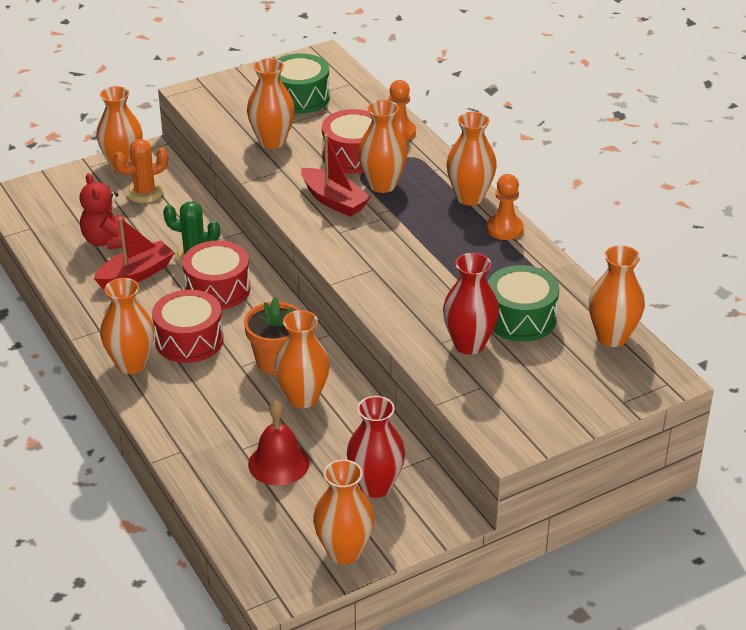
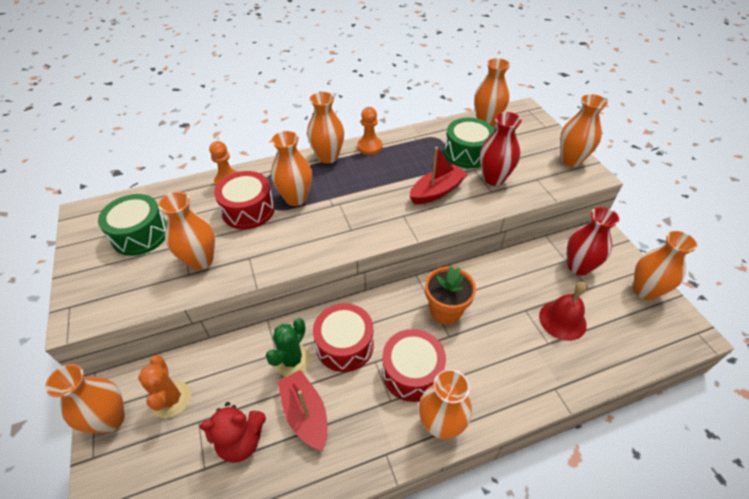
camera: 80 degrees left, 10 degrees up
(303, 398) = (489, 298): orange vase -> orange vase (571, 160)
(334, 201) = (307, 228): red boat -> red boat (437, 191)

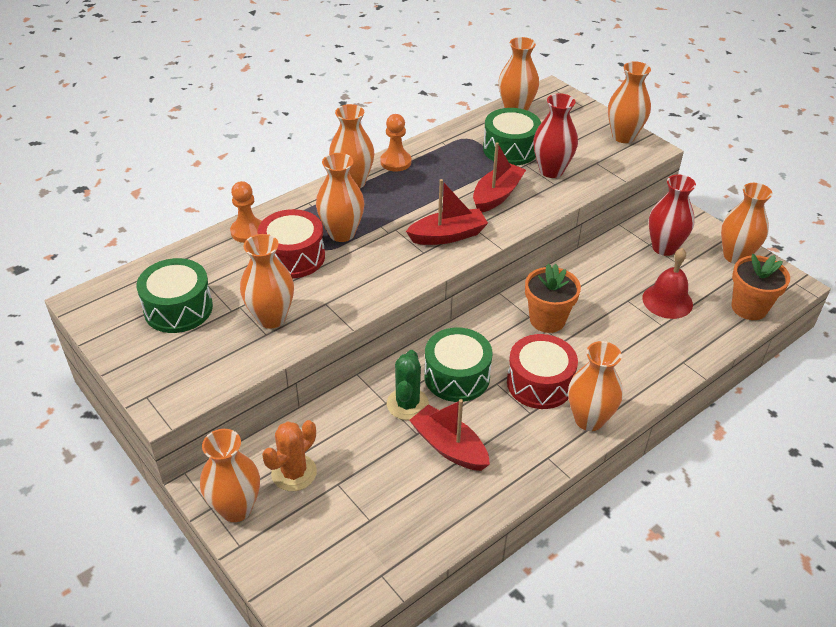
camera: 20 degrees left, 5 degrees down
(171, 399) = (294, 473): orange cactus -> orange cactus turned 75 degrees clockwise
(241, 441) = (395, 487): red teddy bear -> none
(345, 345) = (457, 376): red drum -> green drum
(378, 219) = (448, 235): none -> red boat
(641, 348) = (749, 308): none -> orange flower pot

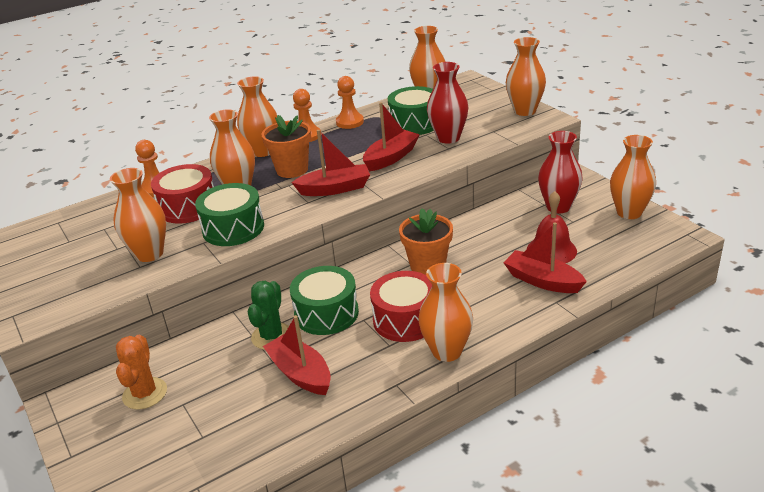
camera: 10 degrees right, 10 degrees down
(178, 309) = (71, 247): green drum -> green drum (233, 228)
(236, 508) = (79, 423): orange vase -> none
(294, 473) = (145, 393): orange cactus -> orange cactus turned 45 degrees counterclockwise
(438, 145) = (350, 122): none -> orange pawn
(665, 337) = (542, 281): none -> red boat
(749, 308) = (634, 255): orange flower pot -> orange flower pot (292, 170)

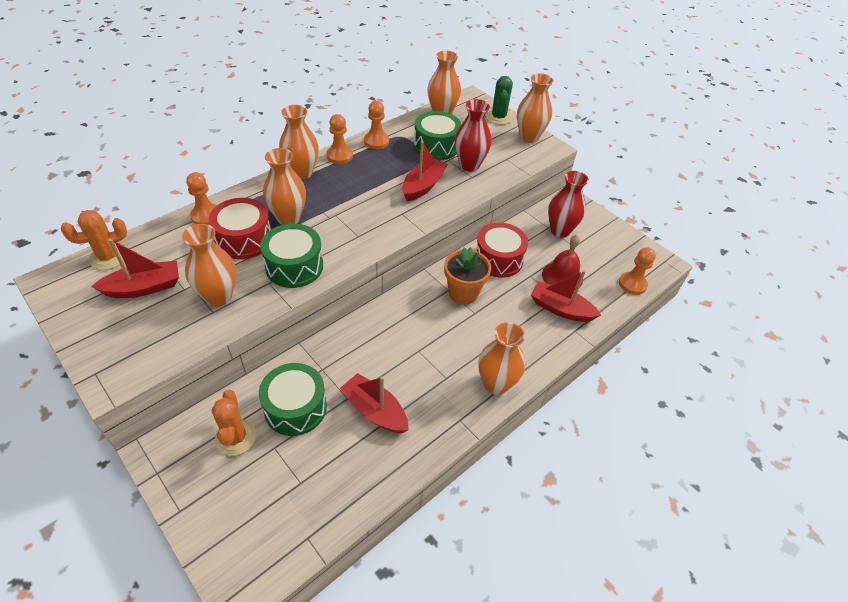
camera: 15 degrees left, 15 degrees up
(52, 224) = (108, 257): none -> orange cactus
(272, 336) = (341, 370): green cactus -> green cactus (498, 117)
(292, 170) = (335, 196): orange flower pot -> none
(326, 313) = (385, 344): green drum -> green drum (295, 408)
(335, 189) = (380, 221): red boat -> red boat (144, 287)
(405, 319) = (455, 350): red drum -> red drum (498, 259)
(629, 212) = (617, 238): orange vase -> none
(639, 256) = (632, 284): none -> orange pawn

